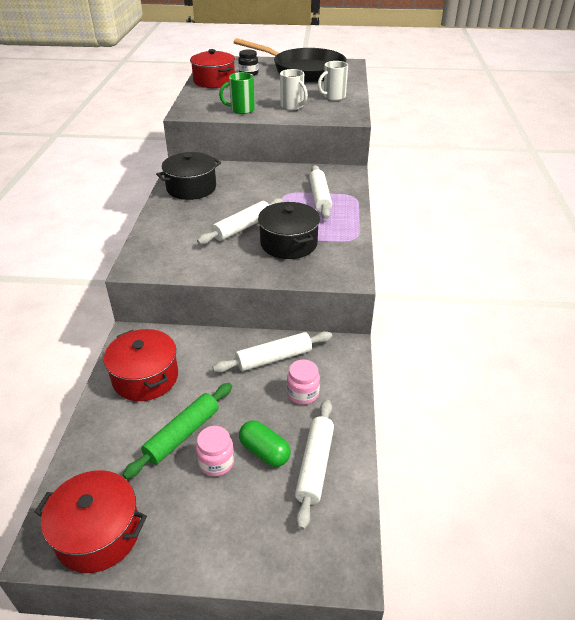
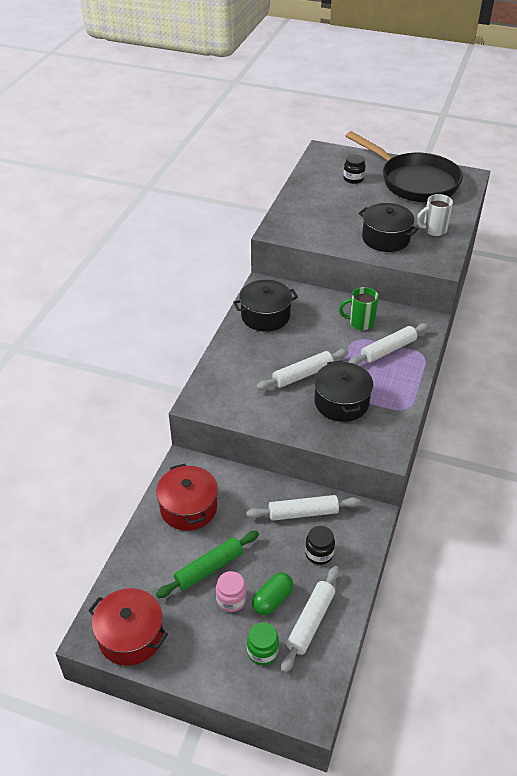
camera: 15 degrees right, 5 degrees up
(214, 81) = (314, 186): red pot -> none
(241, 110) = (332, 236): green mug -> green mug (360, 323)
(264, 451) = (272, 600): green capsule -> green capsule turned 75 degrees clockwise
(268, 512) = (262, 651): none -> green jar
(292, 106) = (385, 238): white mug -> black pot
(303, 393) = (319, 553): pink jar -> black jar
(320, 197) = (388, 350): white rolling pin -> white rolling pin turned 45 degrees clockwise

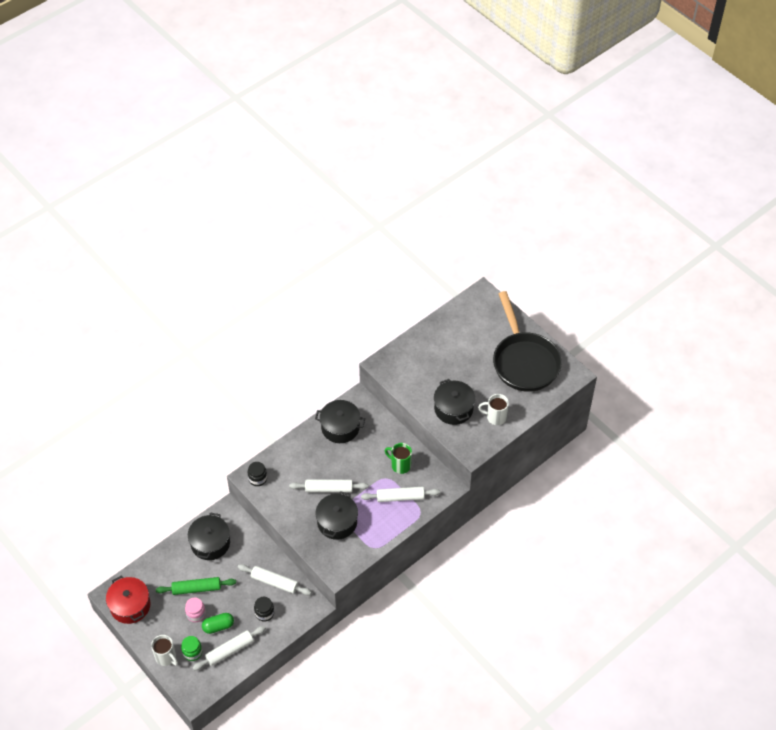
camera: 30 degrees right, 10 degrees up
(188, 508) = (210, 543): red pot -> black pot
(230, 678) = (166, 657): none -> white mug
(353, 179) = (480, 336): black jar -> black jar (258, 479)

